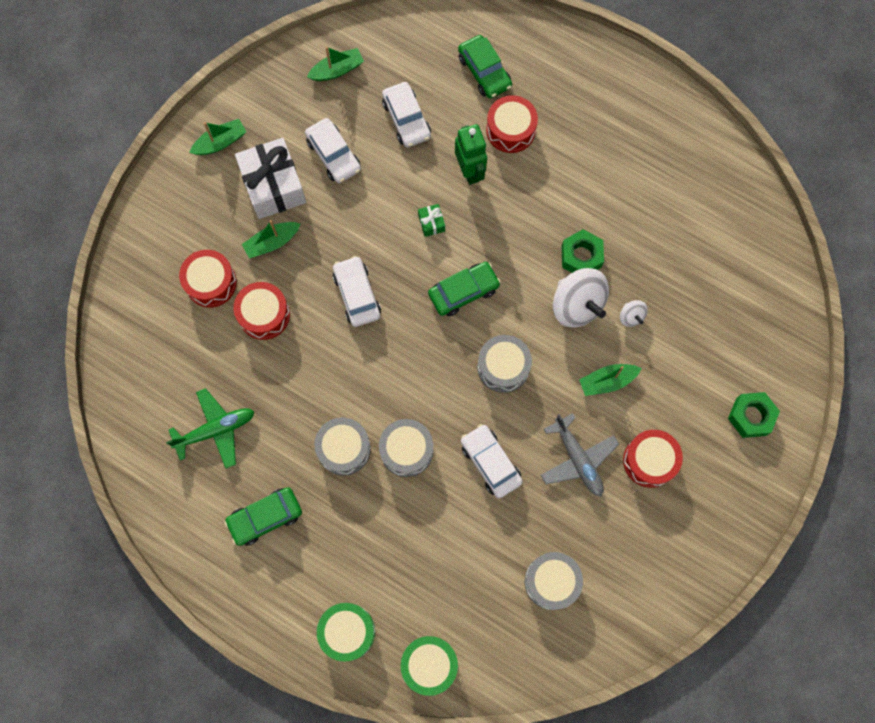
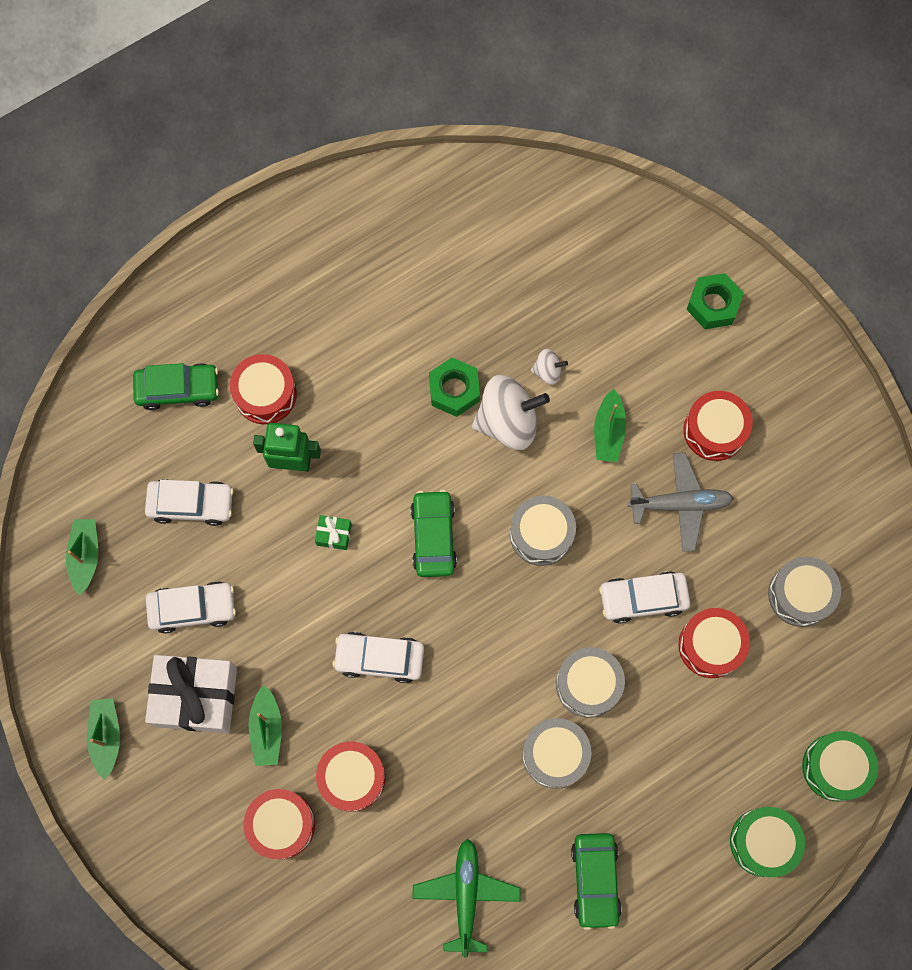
camera: 65 degrees left, 0 degrees up
(479, 529) = (711, 645): none -> red drum

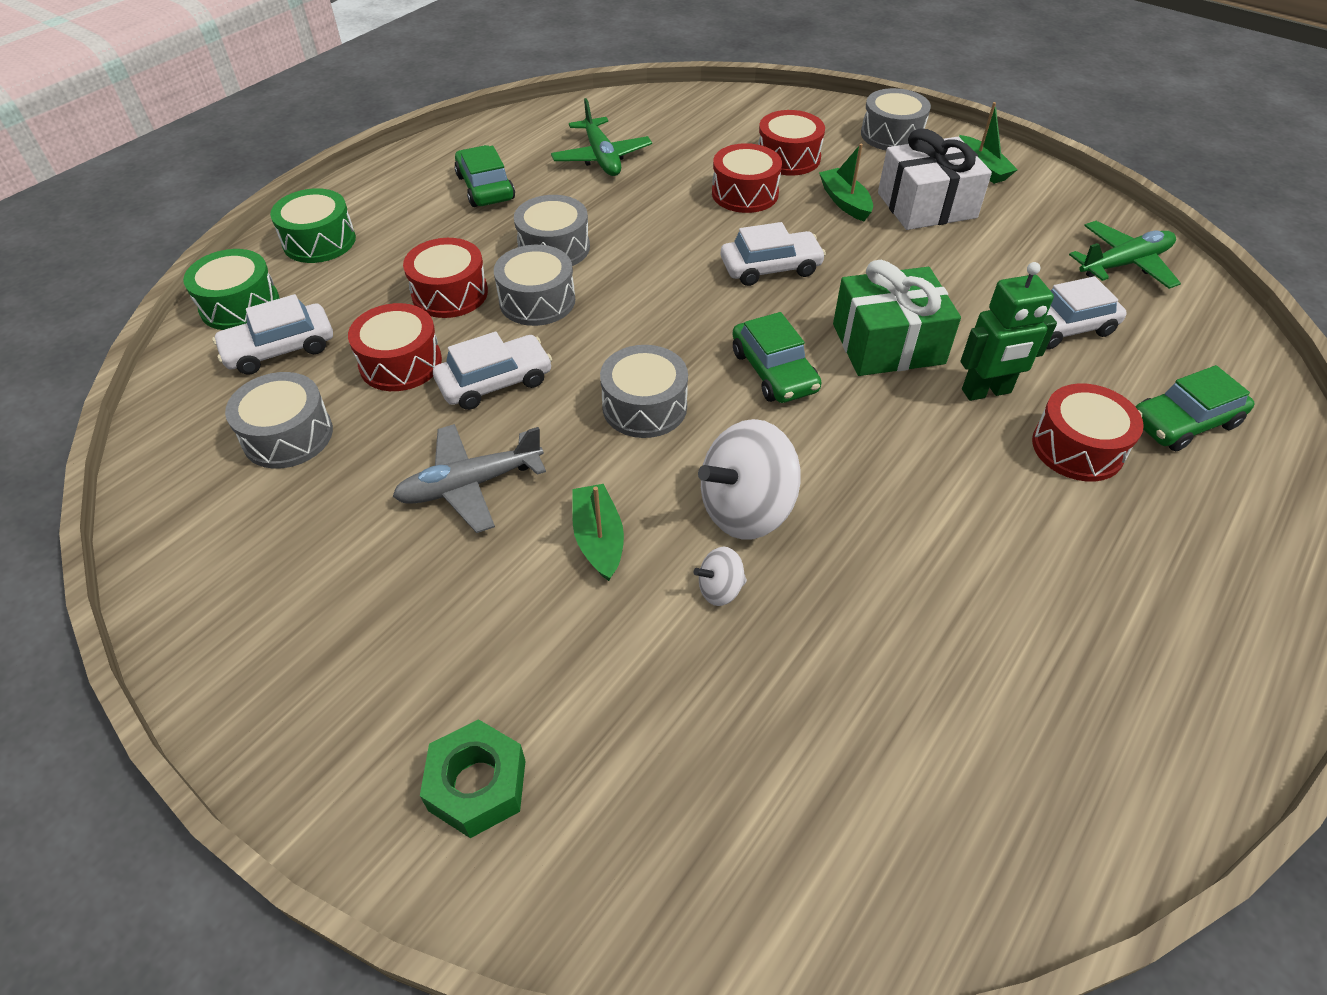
camera: 160 degrees right, 25 degrees down
(85, 556) = (1124, 264): green boat -> green plane
(156, 829) = (891, 135): none -> grey drum
(192, 608) = (984, 256): white car -> white car (280, 349)
(334, 535) = (888, 344): green gift -> green gift, size x2.37
(454, 390) = (841, 524): green nut -> none
(714, 430) = (437, 587): red drum -> red drum (450, 293)

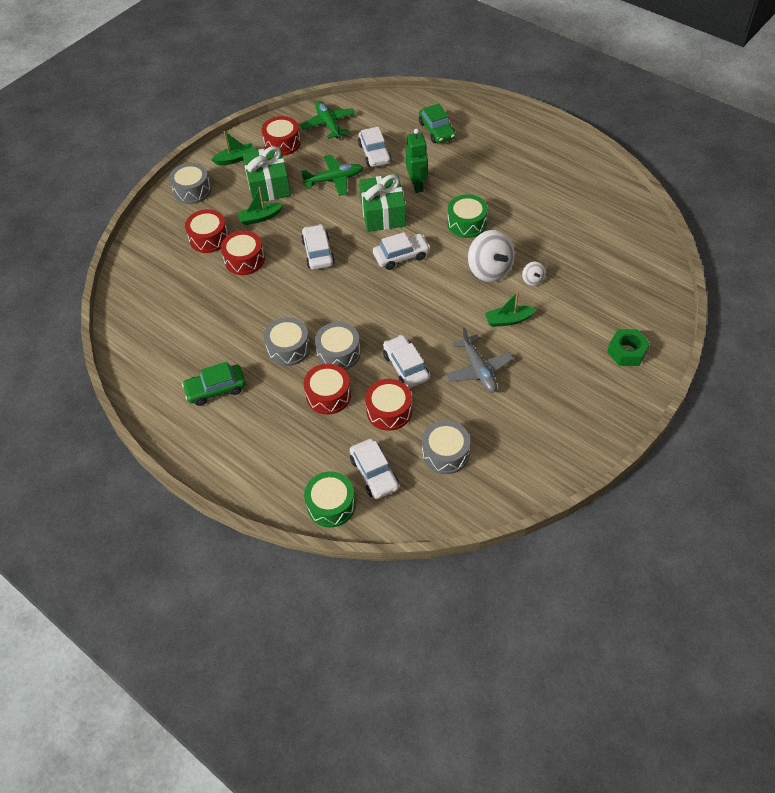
camera: 85 degrees left, 5 degrees up
(319, 241) = (266, 474): green drum -> green drum (467, 223)
(601, 158) = (190, 329): green plane -> green plane (334, 180)
(644, 407) = (425, 305): grey drum -> none
(774, 371) = (401, 256): green car -> white car
(926, 205) = (268, 185): white gift -> green gift
(1077, 448) = (451, 163): red drum -> red drum (282, 143)

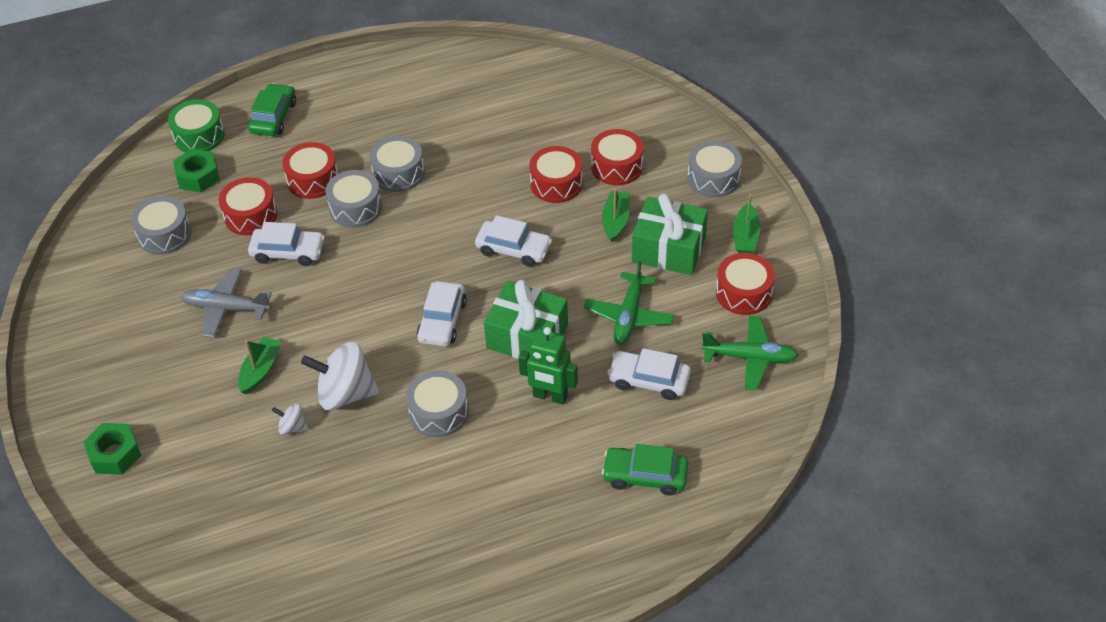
camera: 120 degrees right, 5 degrees down
(216, 389) = (398, 106): green car -> green car (273, 117)
(374, 473) = (198, 176): white car -> green nut
(467, 223) = (438, 412): green drum -> grey drum

